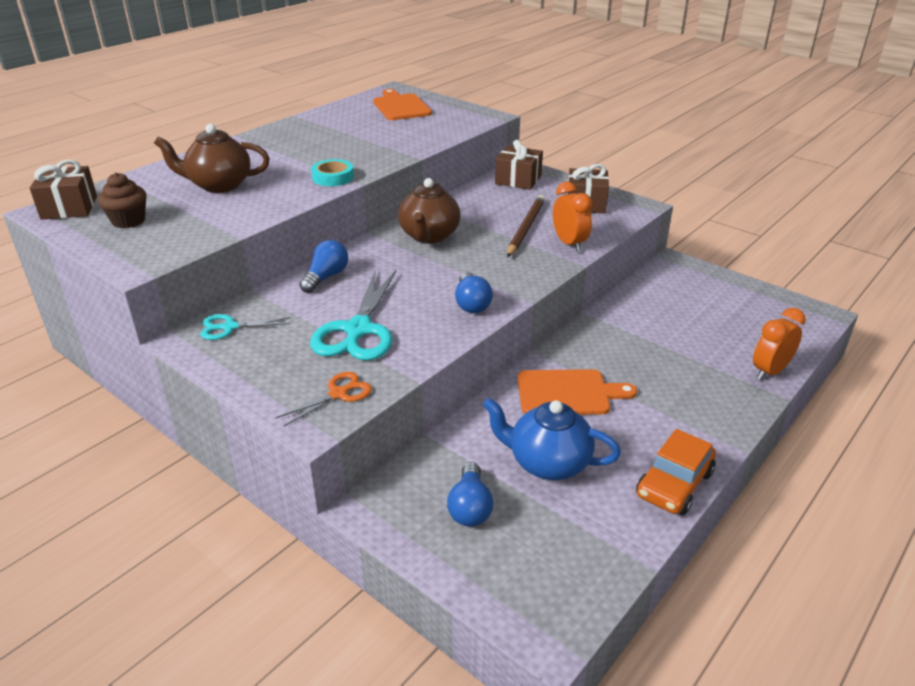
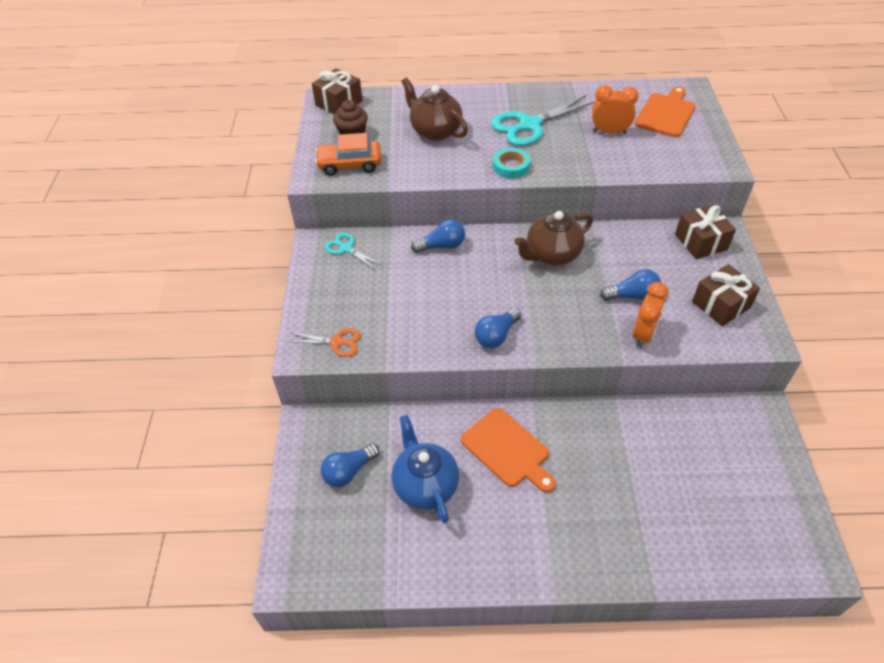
camera: 50 degrees right, 15 degrees up
(358, 330) = (404, 304): turquoise scissors -> turquoise scissors (529, 125)
(525, 228) = (632, 296): brown pencil -> blue light bulb
(674, 484) = (475, 572): orange car -> orange car (350, 164)
(769, 371) = (680, 566): orange clock -> orange clock (609, 132)

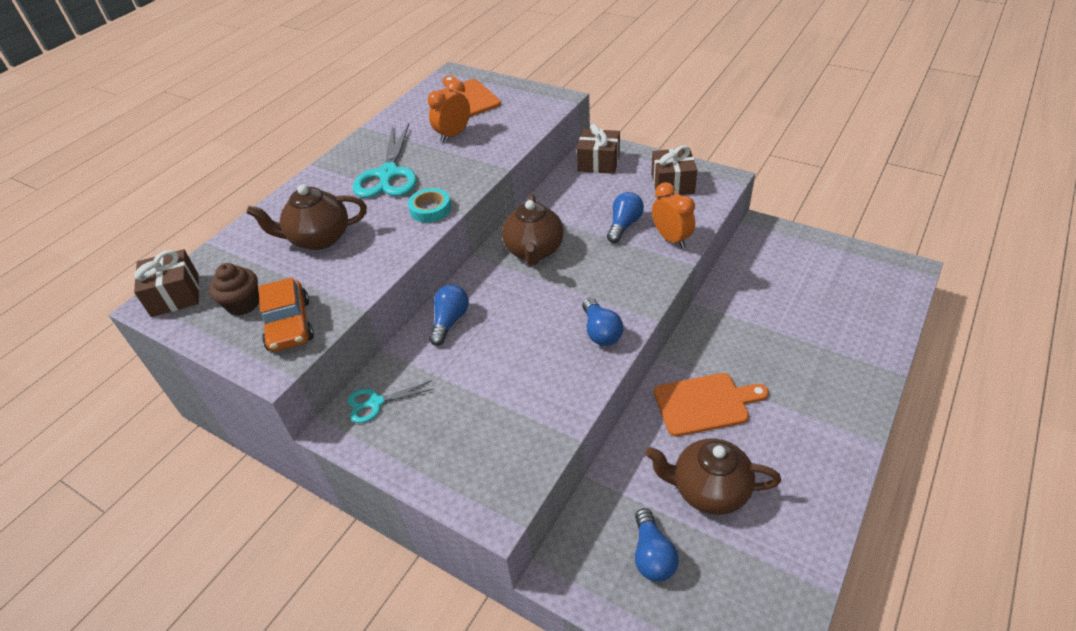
camera: 55 degrees left, 5 degrees down
(337, 342) = (508, 469): orange scissors -> none
(350, 164) = (289, 325): orange car -> orange car turned 45 degrees counterclockwise
(425, 485) = (709, 490): blue teapot -> brown teapot

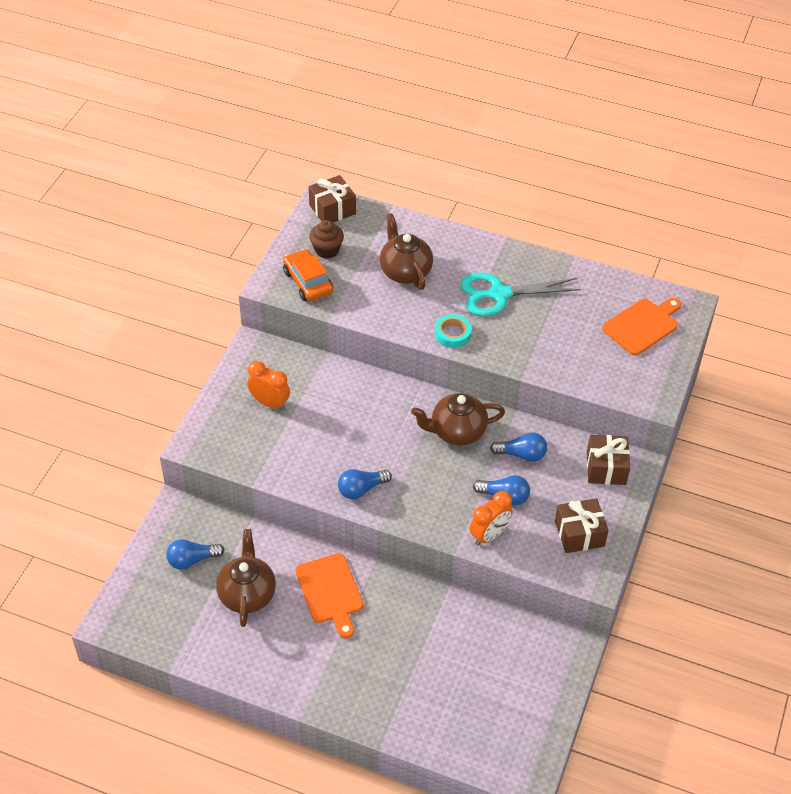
camera: 75 degrees right, 5 degrees up
(289, 325) = (308, 282): orange car -> orange car turned 90 degrees clockwise
(375, 403) = (276, 361): turquoise scissors -> none
(450, 321) = (362, 388): blue light bulb -> blue light bulb (521, 454)
(453, 135) = (571, 328): orange clock -> orange clock (269, 403)

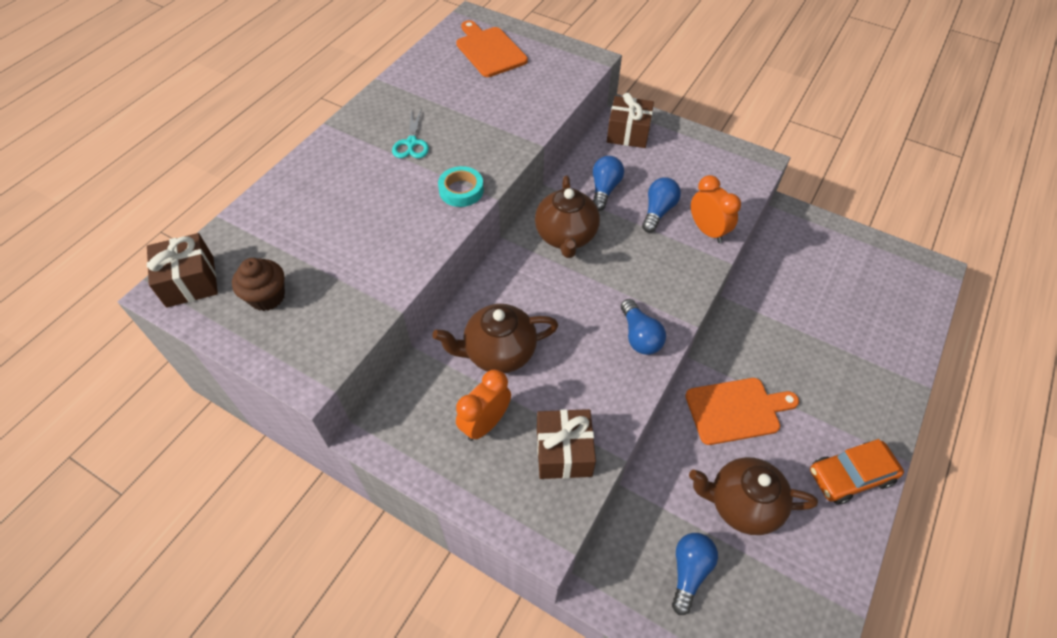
camera: 80 degrees left, 5 degrees up
(192, 560) = (689, 572): blue light bulb -> blue light bulb turned 150 degrees counterclockwise
(308, 282) = (320, 326): orange car -> orange car (850, 476)
(405, 271) = (342, 219): brown teapot -> brown teapot (498, 352)
(499, 294) = (411, 143): turquoise scissors -> turquoise scissors, size x0.53
(579, 534) = (706, 164): brown gift -> brown gift (564, 452)

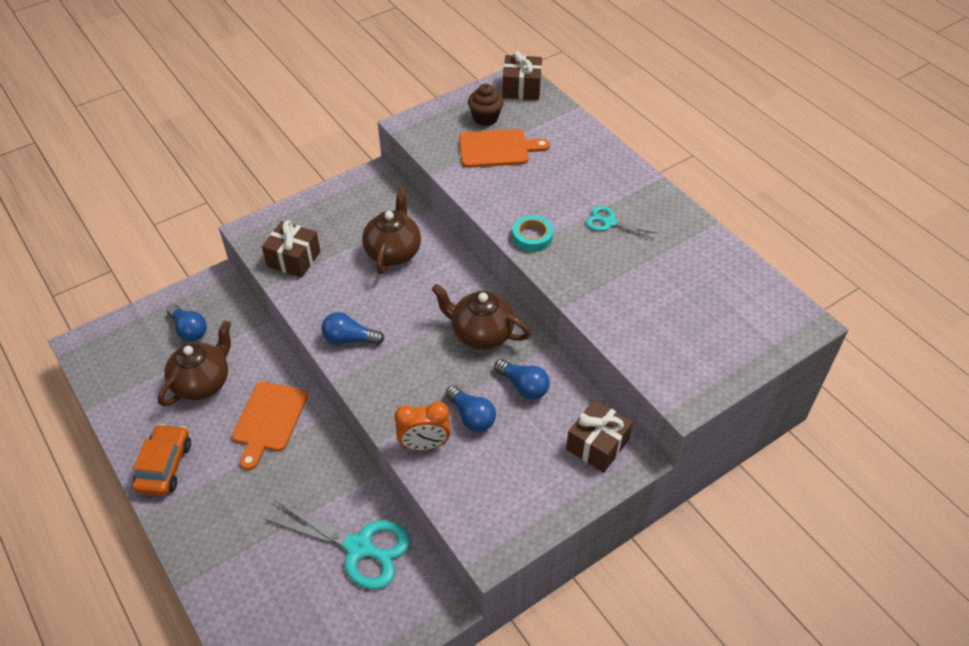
camera: 115 degrees right, 5 degrees down
(485, 423) = (343, 228): orange clock -> none
(489, 50) = (734, 318): orange cutting board -> orange cutting board (497, 149)
(790, 279) = (359, 547): none -> turquoise scissors

